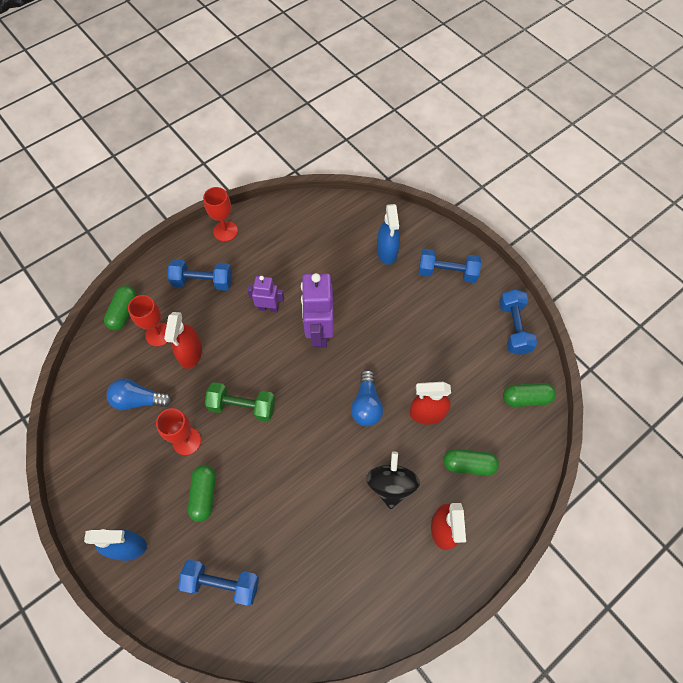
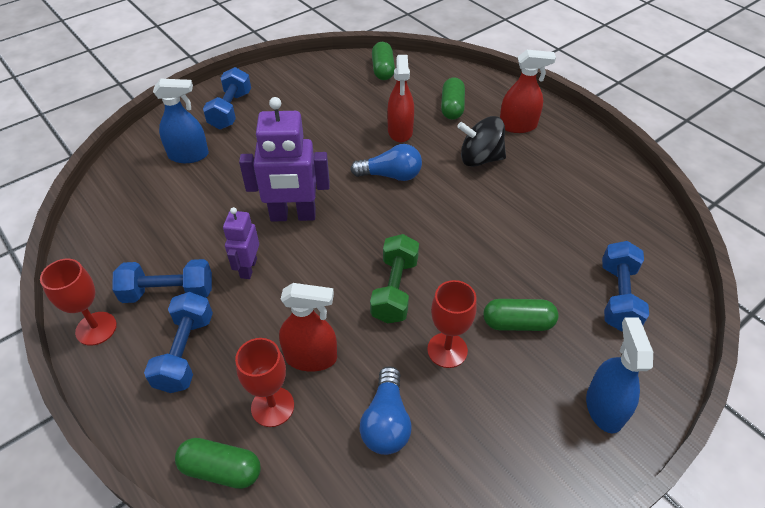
camera: 90 degrees left, 15 degrees down
(513, 328) = (306, 71): blue dumbbell -> blue dumbbell (168, 293)

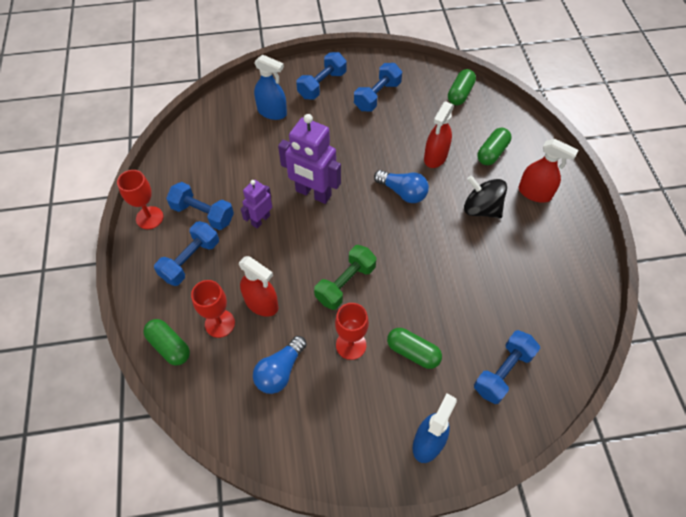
camera: 30 degrees right, 10 degrees up
(299, 100) = (377, 96): none -> blue dumbbell

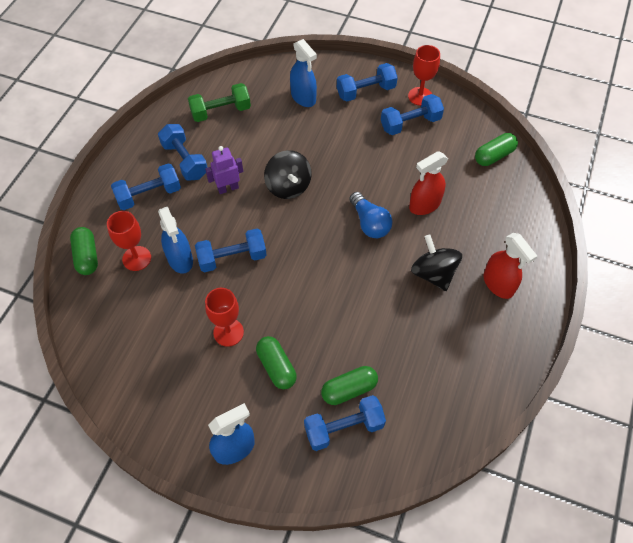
camera: 30 degrees right, 0 degrees up
(149, 218) = (141, 144): red goblet -> red goblet (420, 96)
(261, 304) = (180, 259): red spray bottle -> blue spray bottle
(280, 371) = (157, 322): blue light bulb -> none
(308, 279) = (232, 258): none -> blue dumbbell
(313, 193) = (288, 186): purple robot -> black spinning top
(345, 284) = (261, 278): green dumbbell -> green dumbbell (221, 111)
(492, 153) = (484, 226): green capsule -> green capsule (349, 389)

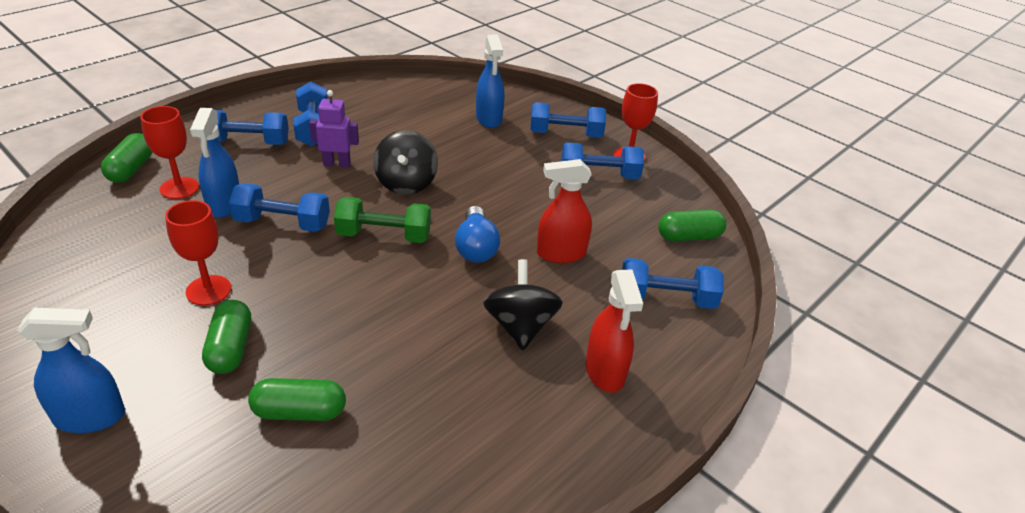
camera: 20 degrees right, 20 degrees down
(221, 111) = (388, 104): green dumbbell -> green dumbbell (384, 236)
(344, 428) = (252, 455): blue dumbbell -> blue dumbbell (666, 299)

